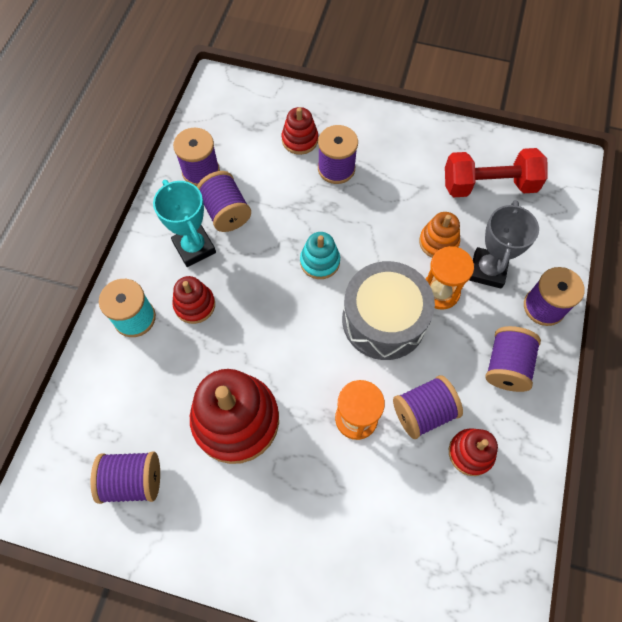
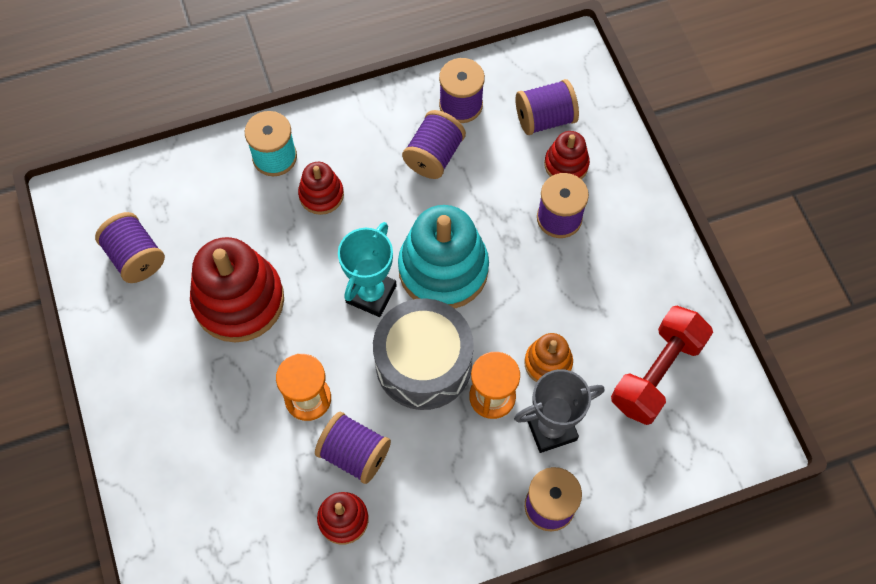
camera: 55 degrees right, 0 degrees up
(194, 248) = (377, 155): turquoise trophy -> turquoise trophy (371, 294)
(320, 261) = (443, 269): turquoise stacking toy -> turquoise stacking toy, size x1.95
(489, 185) = (656, 373): red dumbbell -> red dumbbell turned 75 degrees clockwise
(506, 366) = (456, 504): purple spool -> purple spool (545, 119)

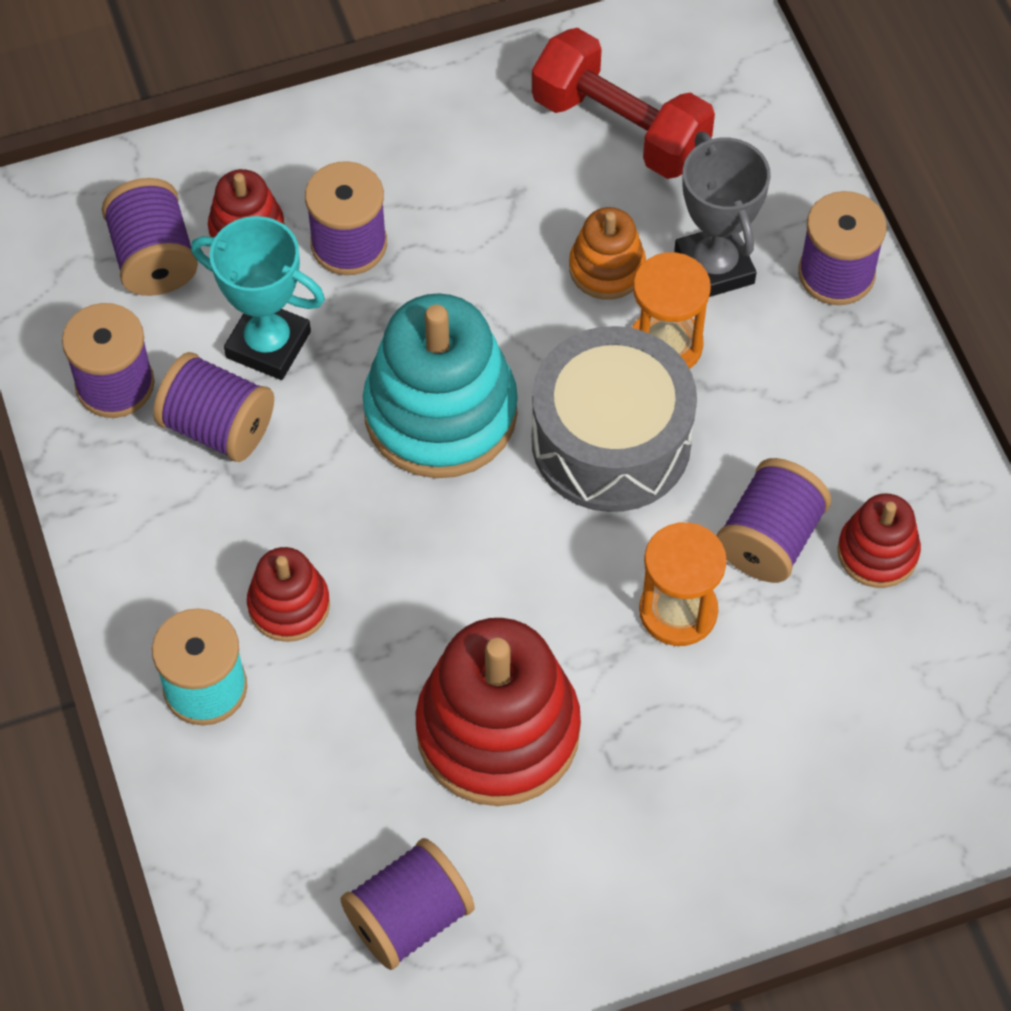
camera: 90 degrees left, 5 degrees down
(371, 294) = (486, 521): turquoise trophy -> turquoise trophy (268, 345)

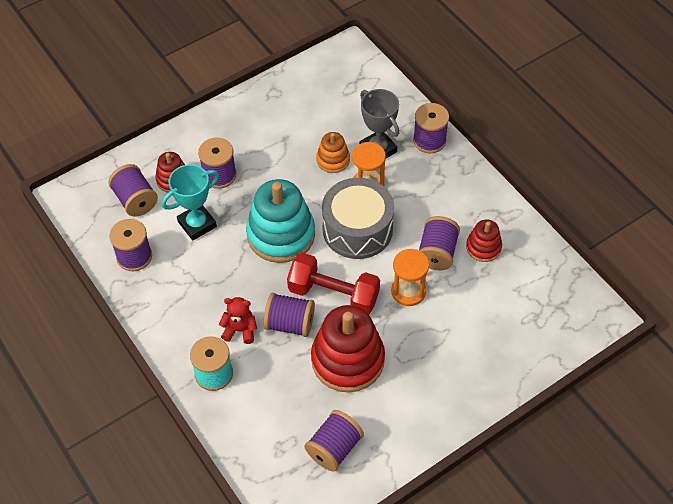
camera: 15 degrees left, 5 degrees down
(218, 427) = (185, 263): purple spool -> purple spool (290, 324)
(268, 345) = (197, 224): turquoise trophy -> turquoise trophy turned 45 degrees counterclockwise
(289, 605) = (240, 330): red stacking toy -> red teddy bear
(620, 128) = (320, 103): red dumbbell -> red dumbbell (333, 294)

